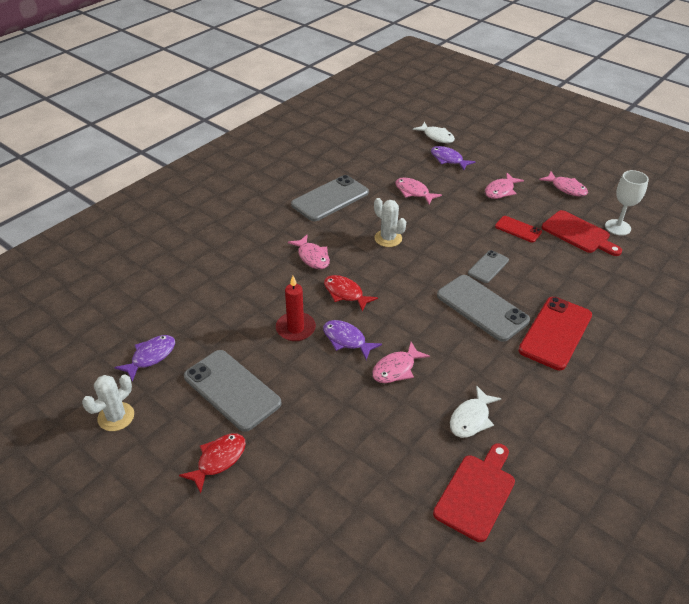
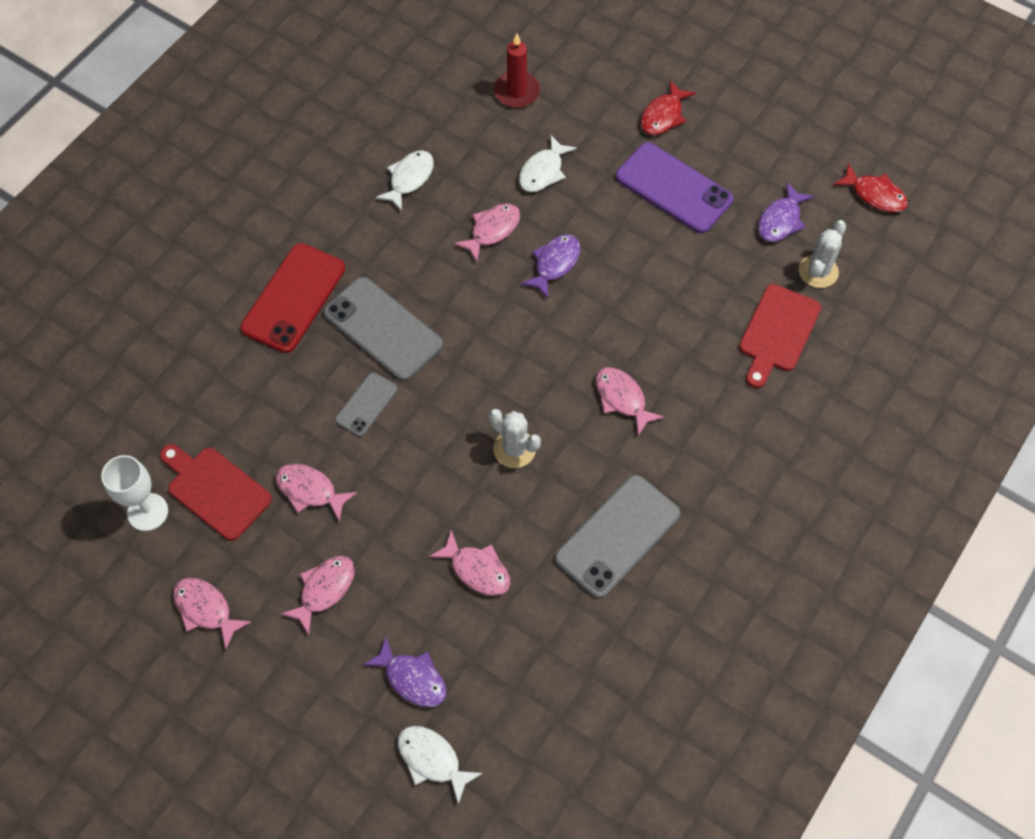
camera: 175 degrees right, 20 degrees up
(116, 417) = (785, 148): white cactus -> white cactus (818, 271)
(232, 390) = (673, 188): grey phone -> purple phone
(295, 328) = (620, 274): red candle -> red candle (517, 92)
(345, 293) = (565, 336): red fish -> red fish (874, 195)
(346, 340) = (555, 264): purple fish -> purple fish turned 90 degrees counterclockwise
(346, 415) = (543, 171): none -> white fish
(476, 493) = (410, 107): red cutting board -> red cutting board (777, 332)
(518, 229) = (310, 490): red phone -> pink fish

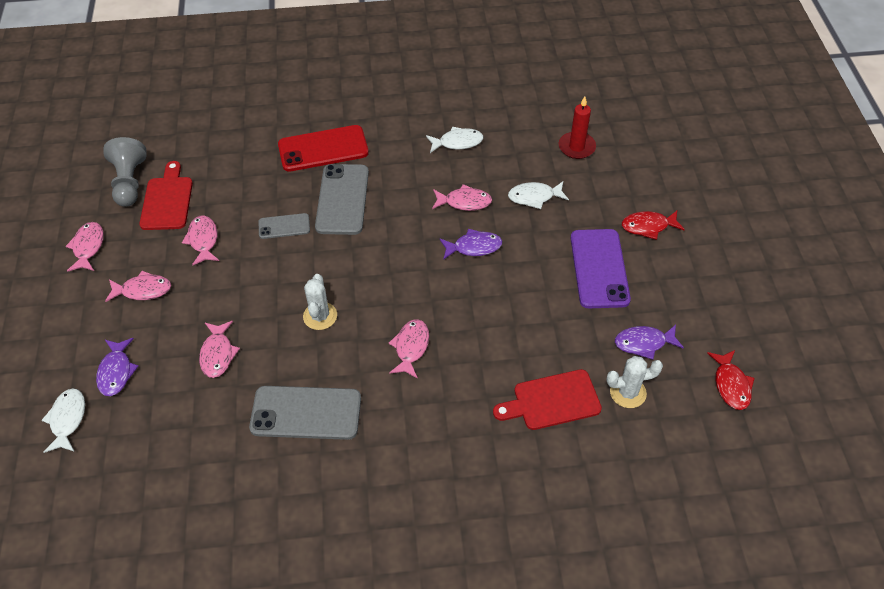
camera: 50 degrees right, 10 degrees down
(148, 512) = (129, 182): white goblet -> grey pawn

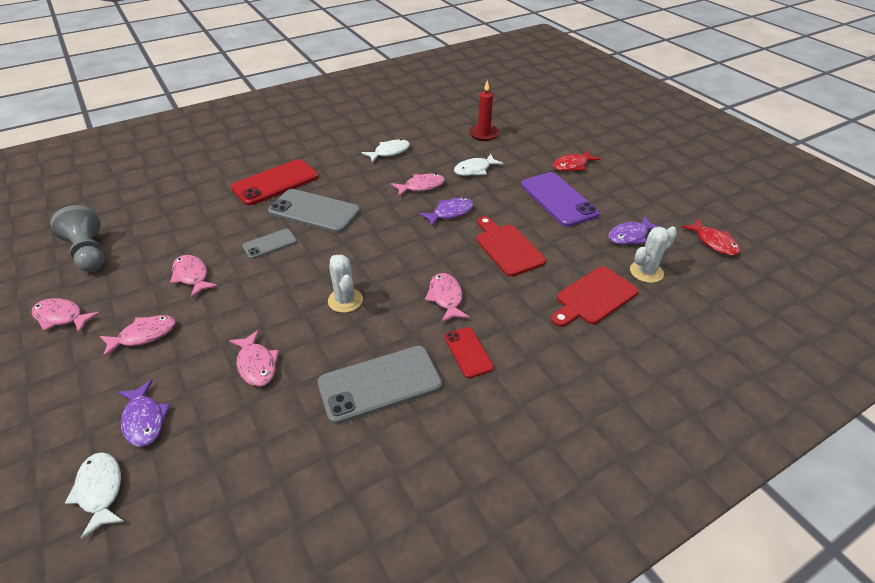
camera: 25 degrees left, 10 degrees down
(88, 247) = (62, 317): pink fish -> pink fish turned 45 degrees counterclockwise
(167, 200) = (138, 256): red cutting board -> red cutting board (507, 248)
(342, 199) = (314, 211): grey phone -> grey phone turned 45 degrees counterclockwise
(397, 412) = (468, 352): none -> red phone

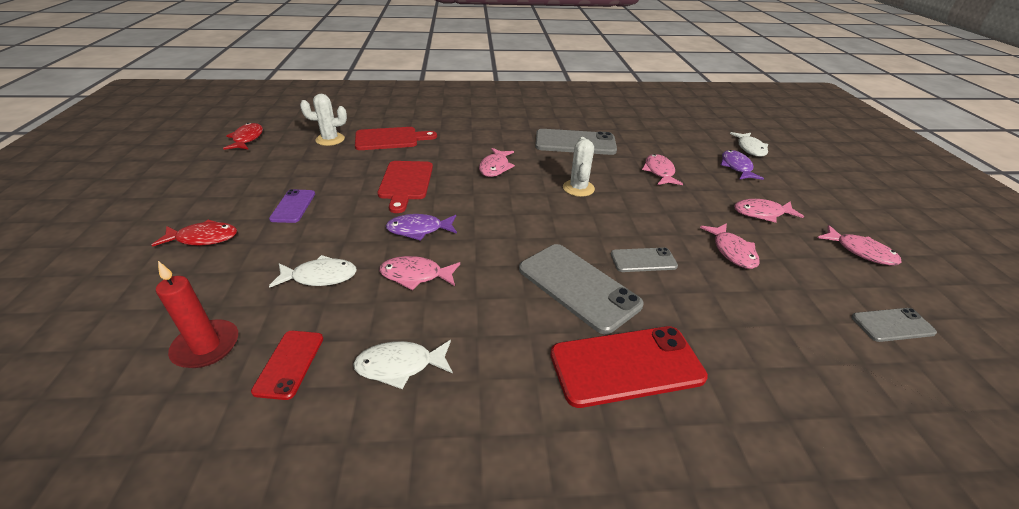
camera: 155 degrees left, 5 degrees down
(89, 253) = (892, 325): grey pawn -> grey phone
(468, 352) = (507, 140): red phone -> red phone (289, 364)
(558, 199) = (293, 206): purple phone -> purple phone, size x0.55
(630, 236) = (294, 160): purple fish -> none

